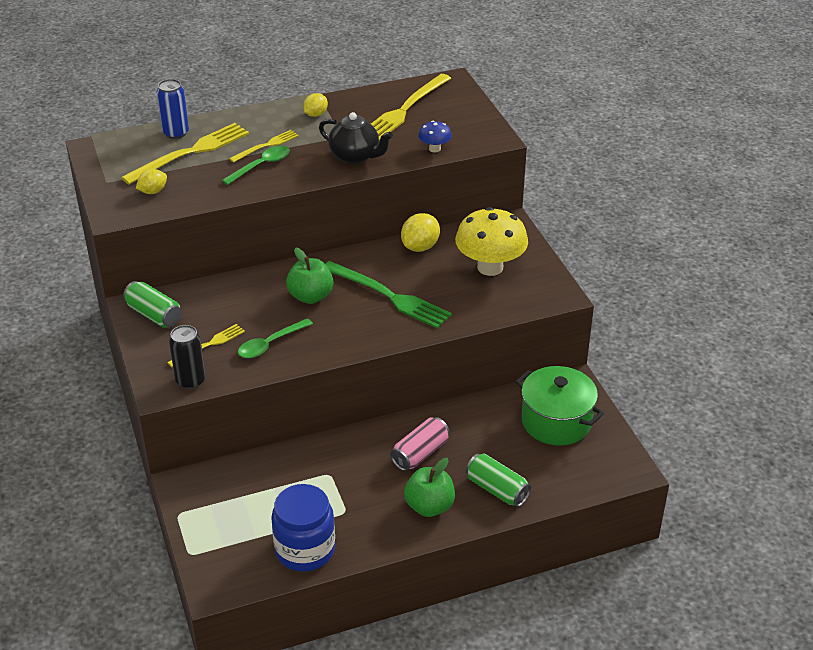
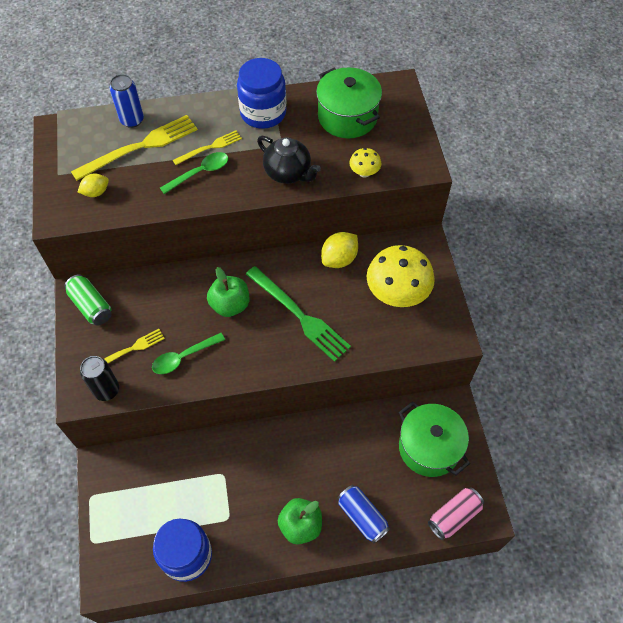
camera: 10 degrees right, 20 degrees up
(315, 114) = (263, 113): yellow lemon -> blue jar
(405, 109) = (347, 117): yellow fork -> green pot
(420, 453) = (304, 464): pink can -> pink can (454, 516)
(434, 149) = (364, 173): blue mushroom -> yellow mushroom
(497, 489) = (362, 516): green can -> blue can

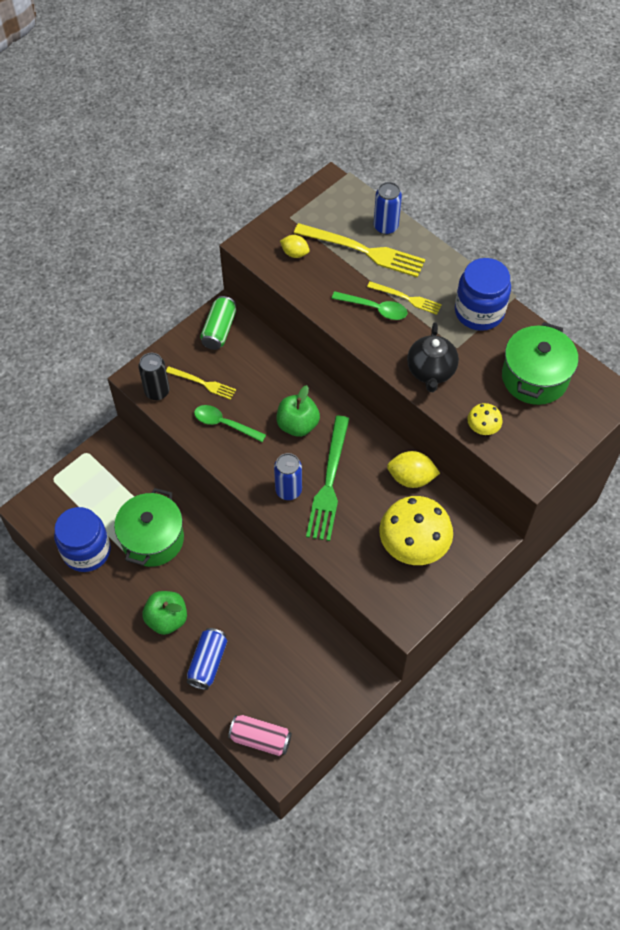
camera: 55 degrees right, 0 degrees up
(283, 348) = (288, 490): none -> blue can
(429, 447) = (310, 681): green pot -> green pot (152, 539)

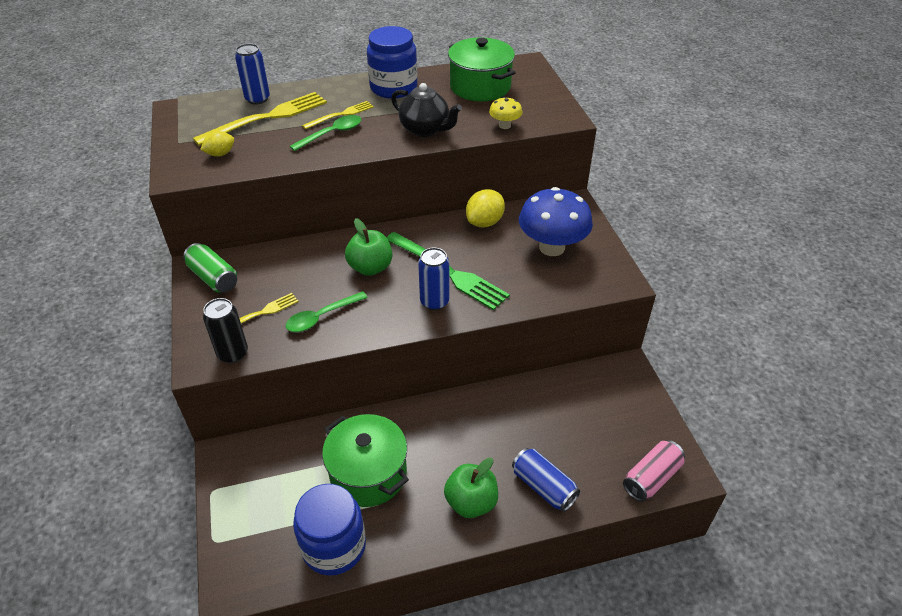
camera: 60 degrees left, 15 degrees down
(413, 546) = (552, 247): yellow mushroom -> blue mushroom

